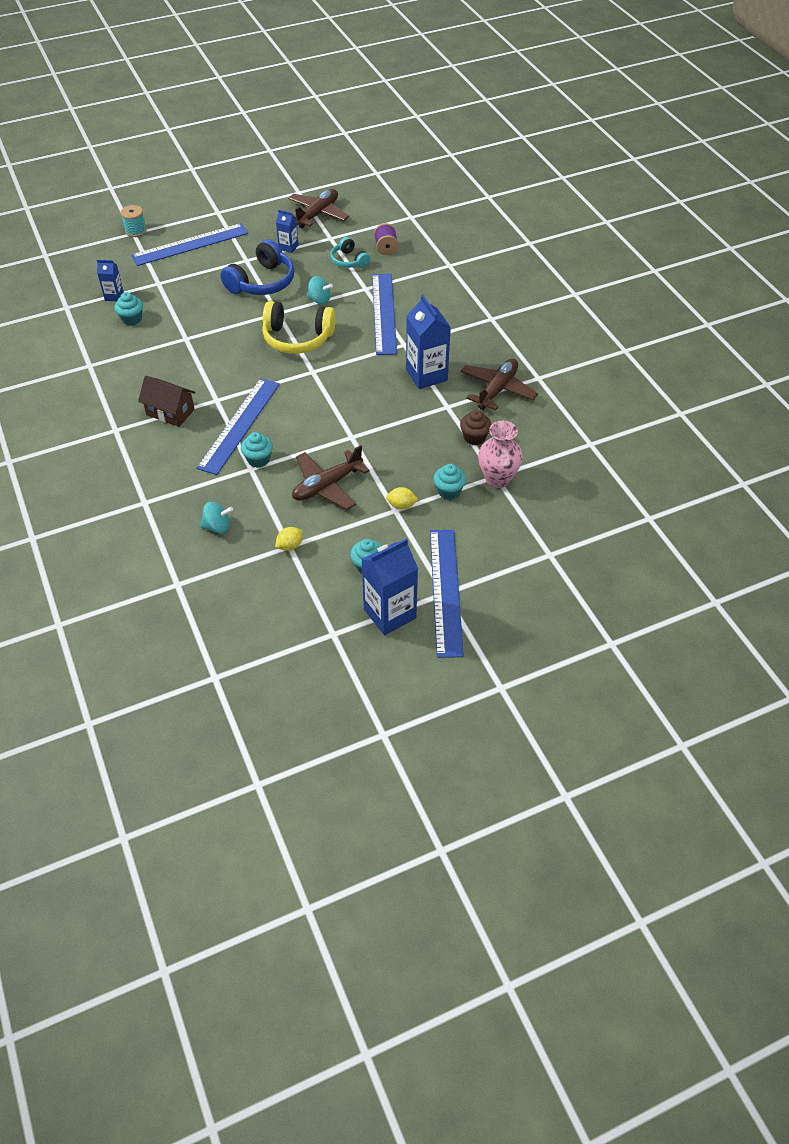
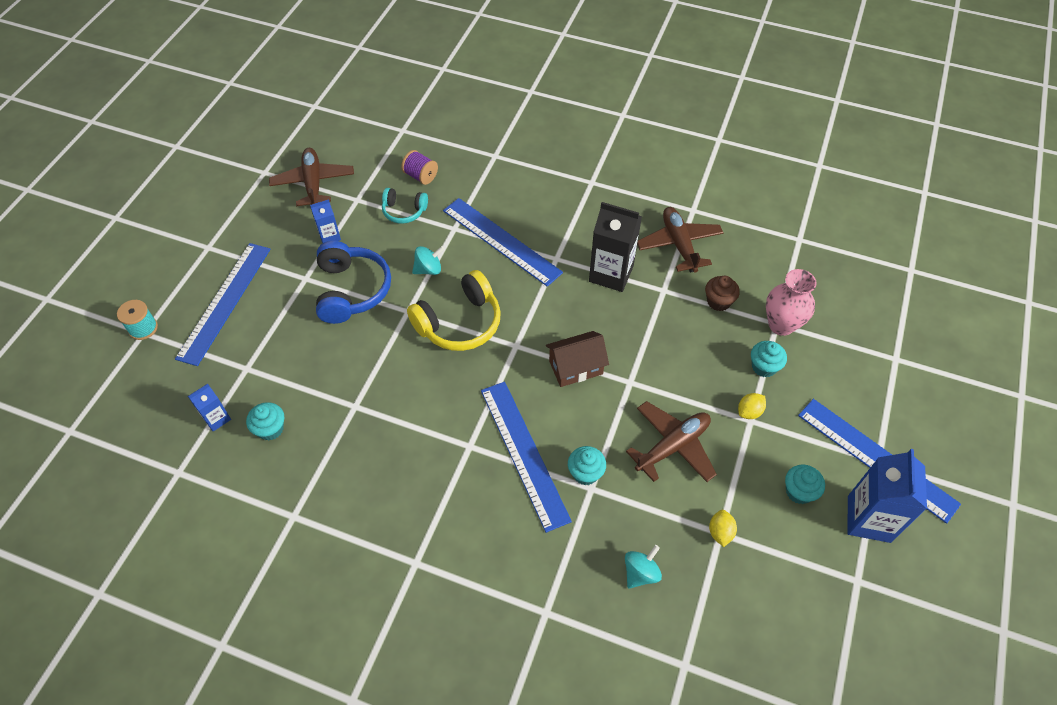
camera: 45 degrees left, 5 degrees up
(170, 412) = (443, 496): brown house -> brown house (575, 367)
(327, 486) = (672, 446): brown plane -> brown plane turned 135 degrees counterclockwise
(426, 375) = (611, 274): blue carton -> black carton

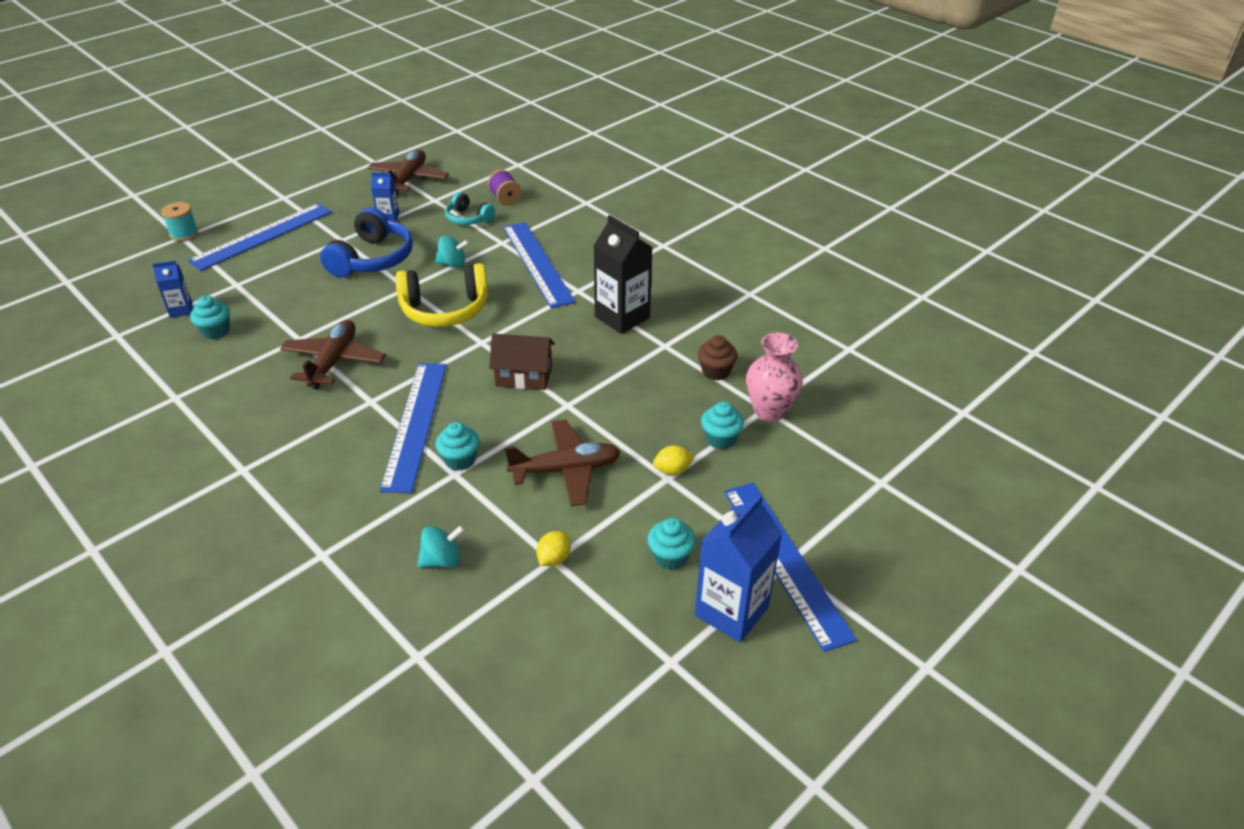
camera: 25 degrees right, 15 degrees down
(679, 244) = (712, 315): brown plane -> brown plane (334, 361)

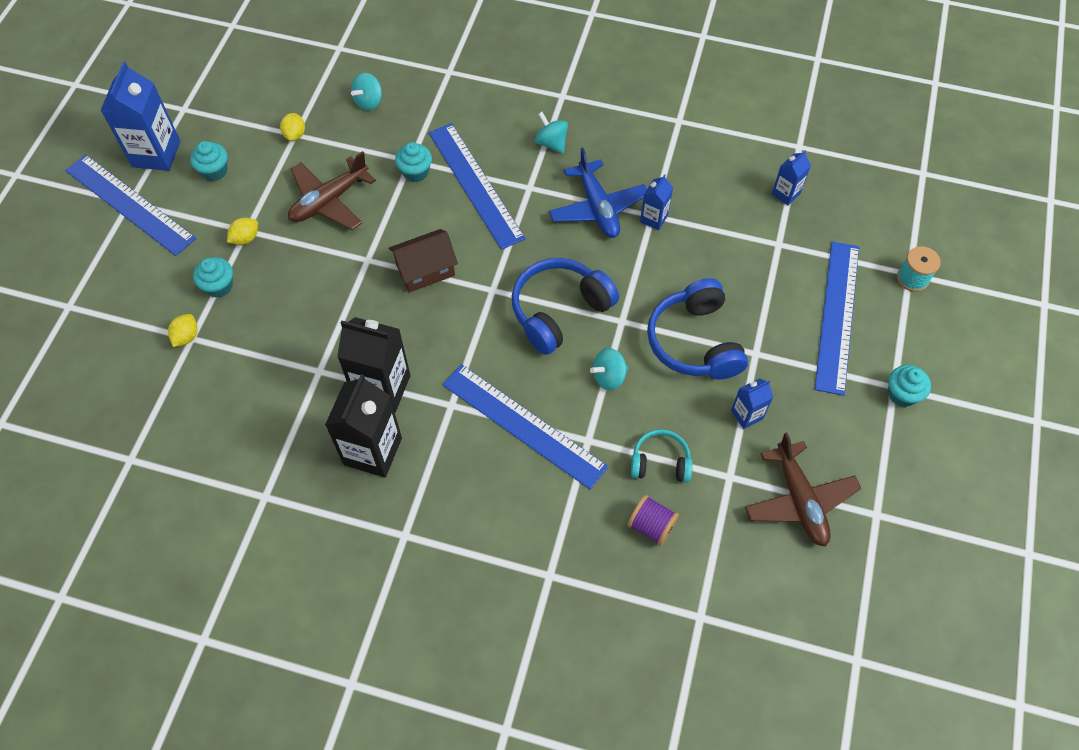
camera: 150 degrees right, 20 degrees up
(216, 331) = (728, 188): turquoise cupcake -> turquoise cupcake (902, 394)
(301, 336) = (653, 218): none -> blue carton
(308, 429) = (551, 143): none -> turquoise spinning top
(334, 361) = (597, 207): brown plane -> blue plane
(445, 310) = (559, 311): yellow headphones -> blue headphones
(655, 288) = (372, 451): none -> black carton
(715, 371) = (254, 360): brown cupcake -> none
(769, 411) = (186, 337): pink vase -> yellow lemon

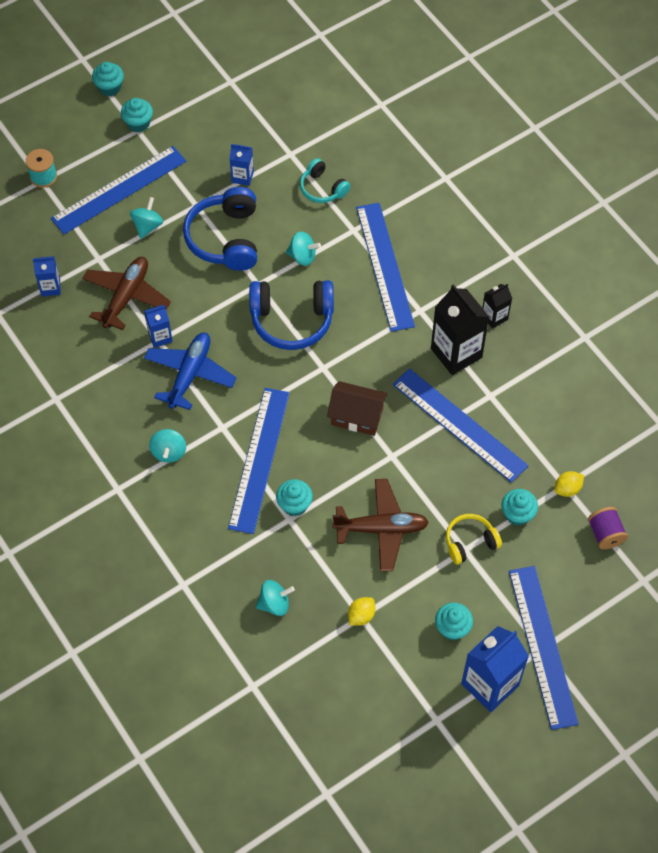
camera: 140 degrees left, 0 degrees up
(245, 238) = (470, 542): yellow lemon -> yellow headphones
(328, 325) = (459, 424): none -> blue ruler
(372, 451) = (494, 317): black carton -> black carton, size x0.53
(651, 526) = (362, 161): purple spool -> purple spool (605, 534)
(694, 341) = (225, 238): blue headphones -> blue headphones turned 150 degrees clockwise
(773, 302) = (147, 226): none -> turquoise spinning top
(799, 500) = (264, 116): brown plane -> brown plane (126, 297)
(974, 411) = (110, 87): none -> turquoise cupcake

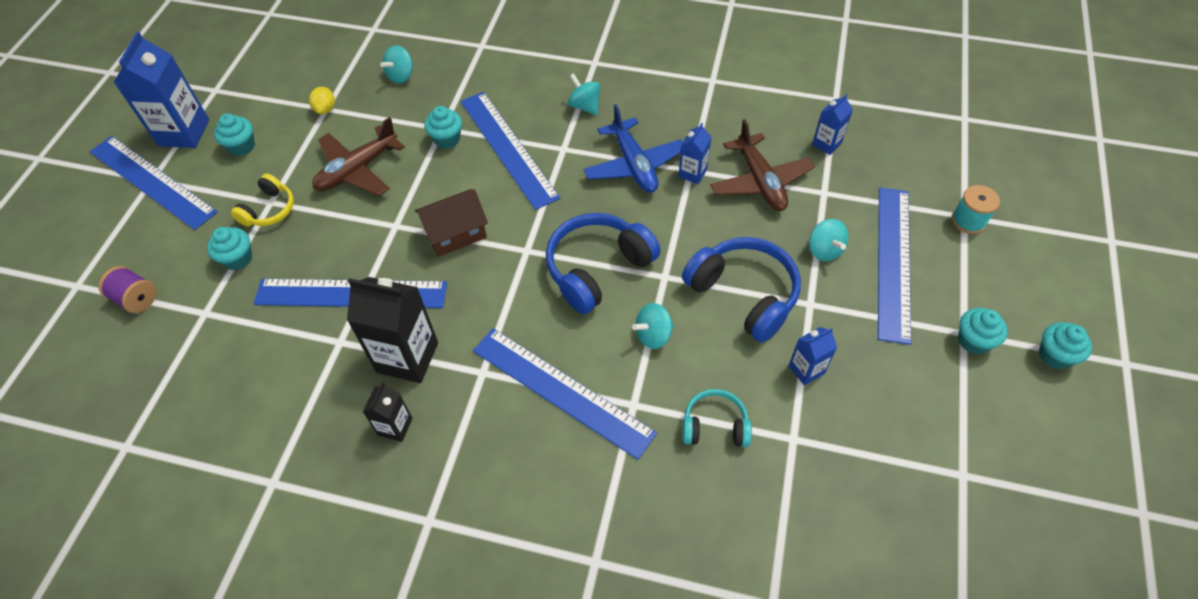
camera: 140 degrees right, 5 degrees down
(567, 489) = (199, 312): yellow lemon -> none

